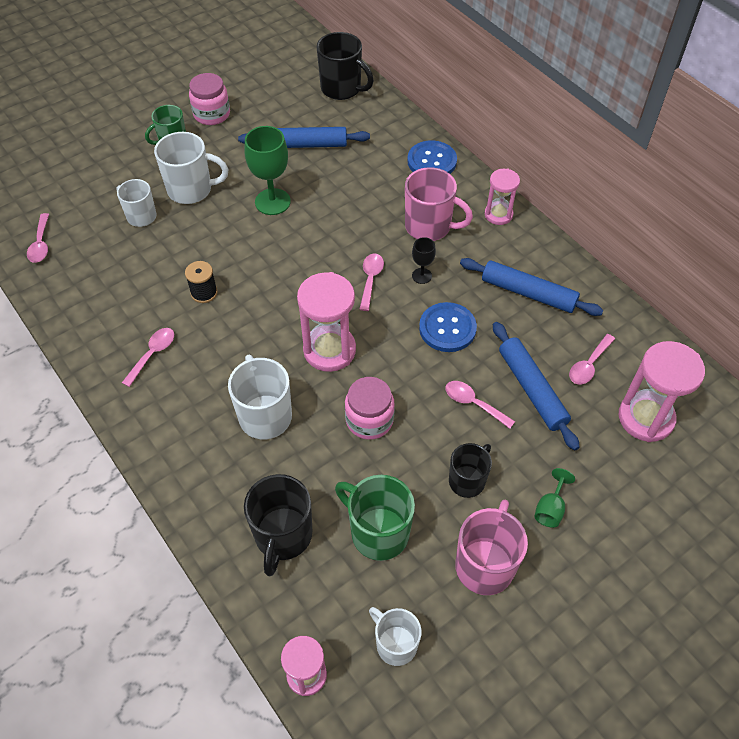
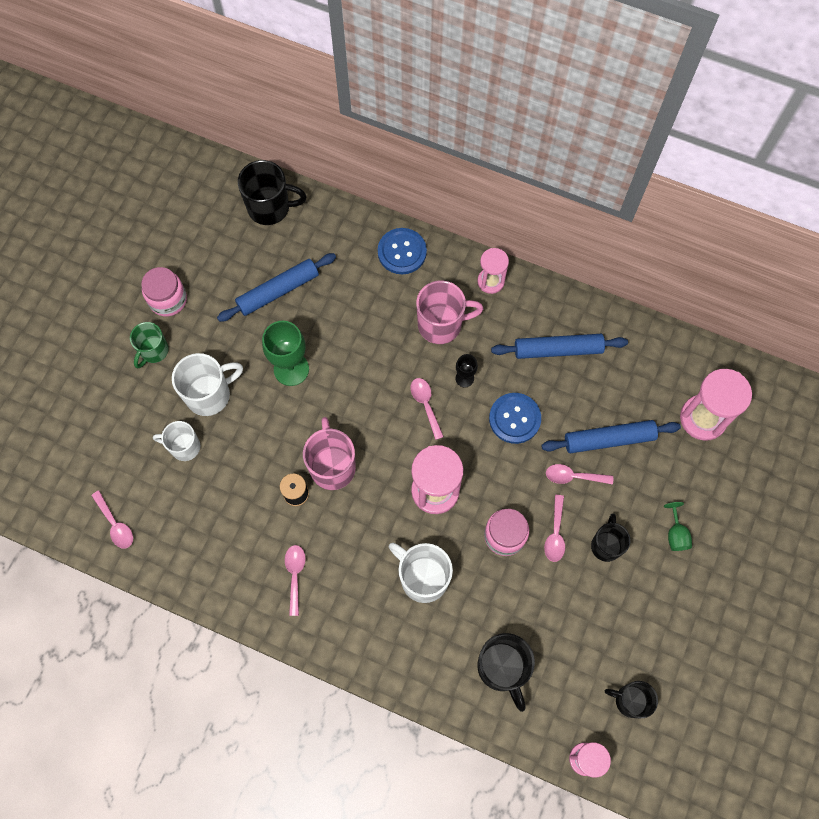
camera: 30 degrees left, 15 degrees up
(378, 532) = (568, 624): green mug -> none
(395, 644) = (630, 700): white mug -> black mug
(485, 565) = (655, 605): pink mug -> pink mug (332, 466)
(532, 389) = (609, 439): blue rolling pin -> blue rolling pin turned 45 degrees counterclockwise
(589, 365) = (639, 393): pink spoon -> pink spoon (555, 534)

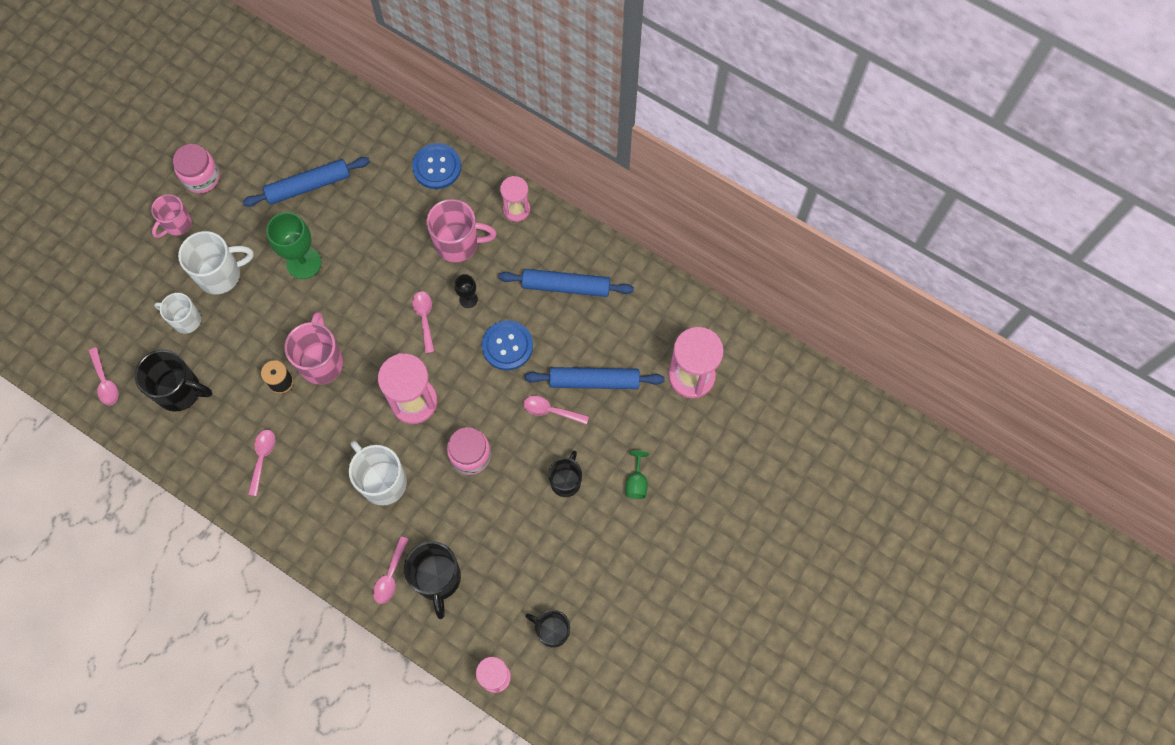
camera: 10 degrees right, 0 degrees up
(153, 351) = (177, 224): green mug -> pink mug
(270, 208) = (319, 104): black mug -> black mug (180, 391)
(555, 534) = (519, 462): pink spoon -> pink spoon (390, 576)

